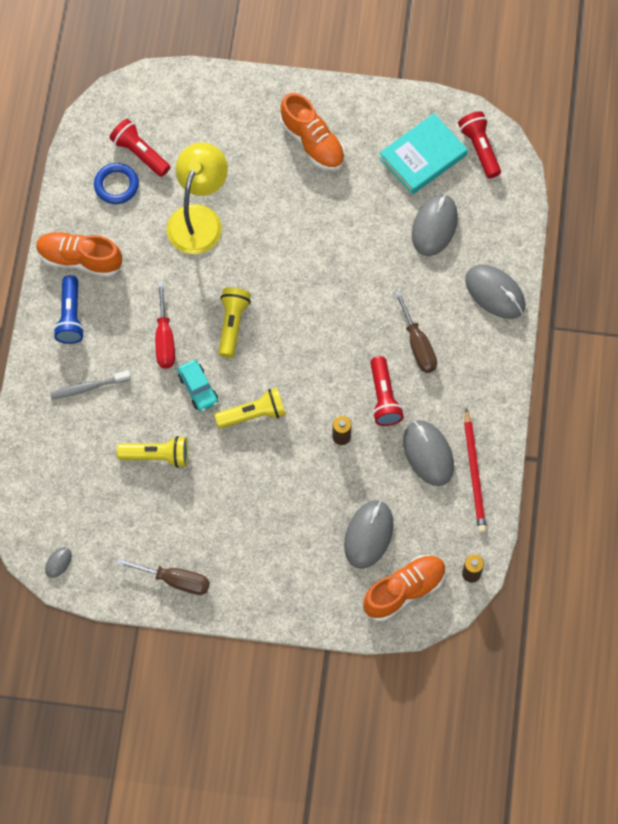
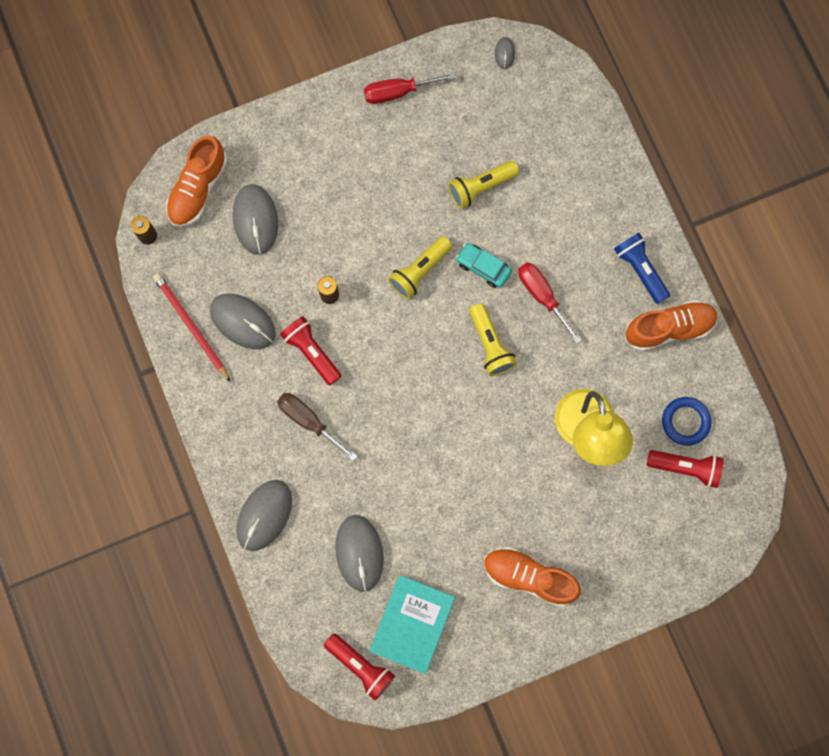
camera: 150 degrees right, 10 degrees up
(88, 387) = (580, 214): grey toothbrush -> none
(175, 580) = (398, 92): brown screwdriver -> red screwdriver
(495, 293) = (264, 515): grey mouse -> grey mouse turned 75 degrees counterclockwise

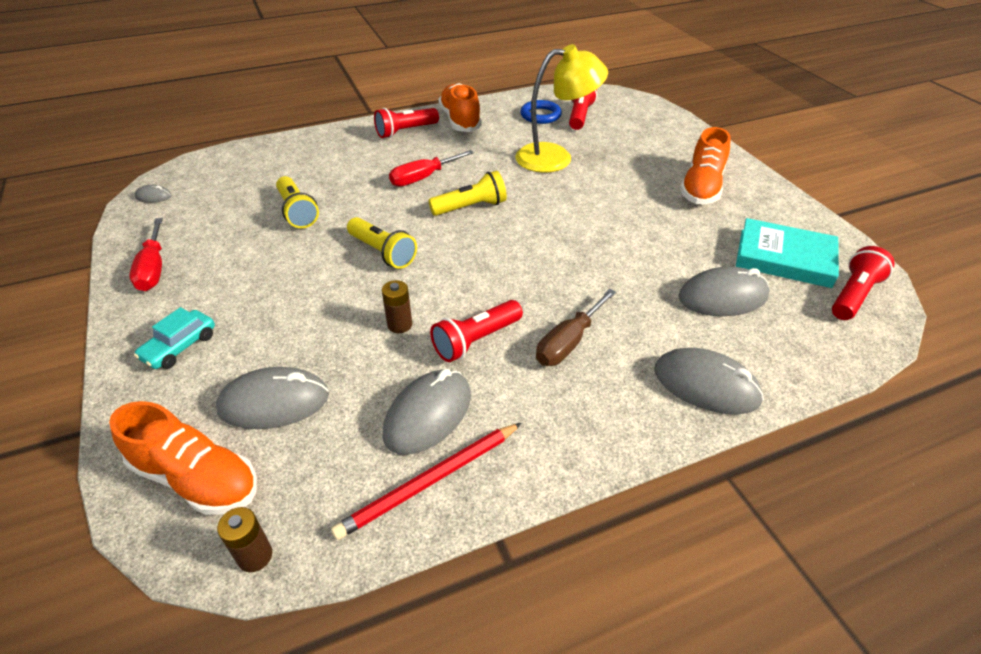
camera: 90 degrees left, 35 degrees down
(483, 267) = (386, 211): turquoise car -> turquoise car (180, 347)
(640, 270) = (406, 131): blue flashlight -> red flashlight

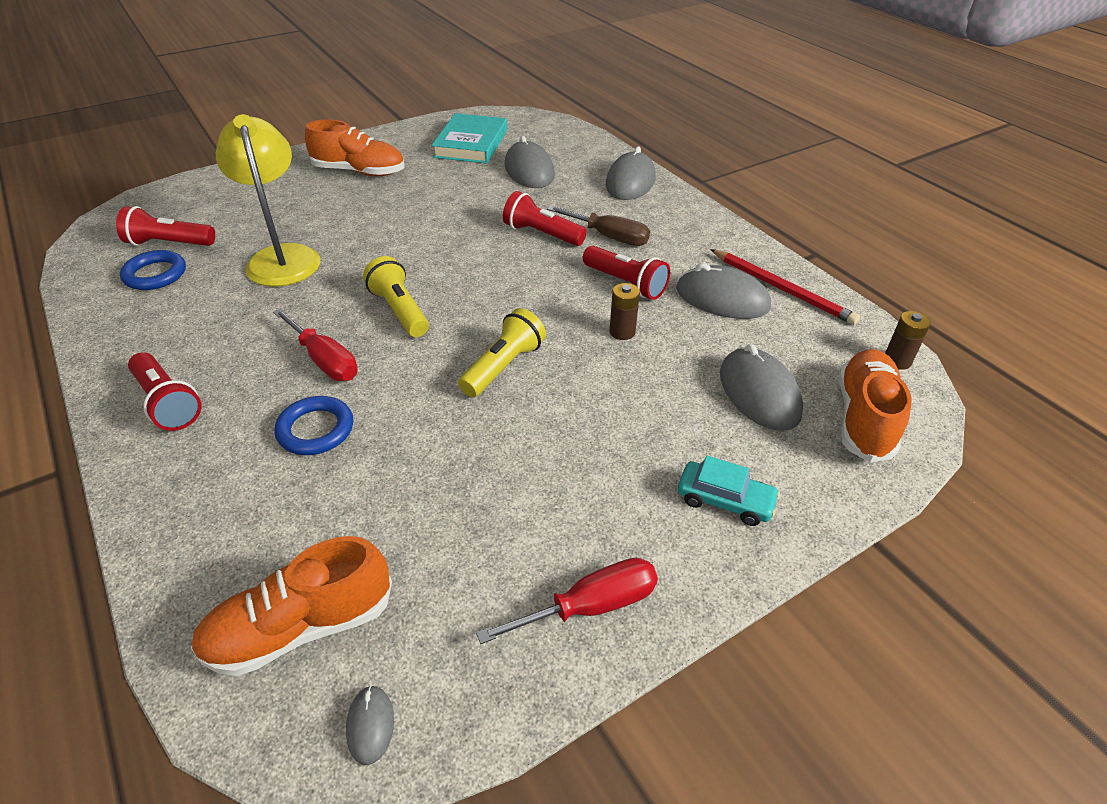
camera: 100 degrees left, 0 degrees up
(297, 212) = (417, 474): yellow flashlight -> none
(357, 177) = (315, 429): none -> blue ring
(460, 120) = (145, 348): orange shoe -> orange shoe (301, 627)
(853, 295) = (513, 124): red flashlight -> red flashlight (542, 234)

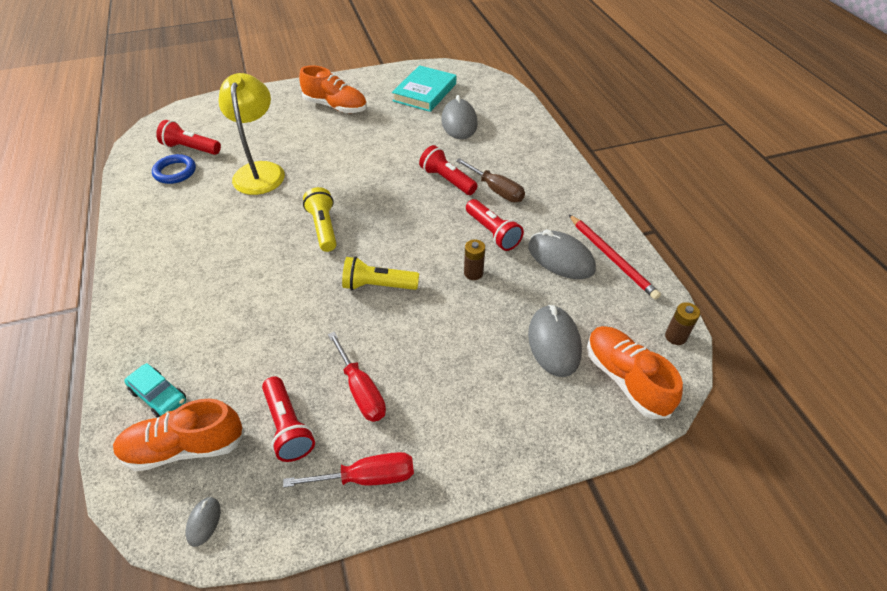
camera: 15 degrees right, 5 degrees up
(167, 403) = (154, 272): red flashlight -> red flashlight (288, 426)
(315, 429) = (238, 310): blue ring -> none
(324, 360) = (261, 258): red screwdriver -> red screwdriver (361, 391)
(503, 366) = (378, 285): yellow flashlight -> yellow flashlight turned 135 degrees counterclockwise
(630, 182) = (533, 143): grey mouse -> none
(725, 500) = (491, 422): turquoise car -> turquoise car (159, 396)
(864, 418) = (625, 379): orange shoe -> orange shoe turned 60 degrees counterclockwise

